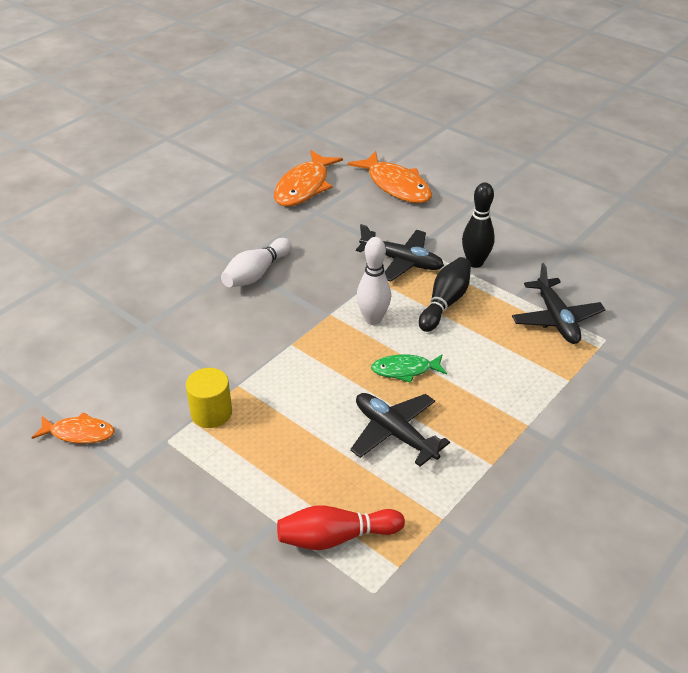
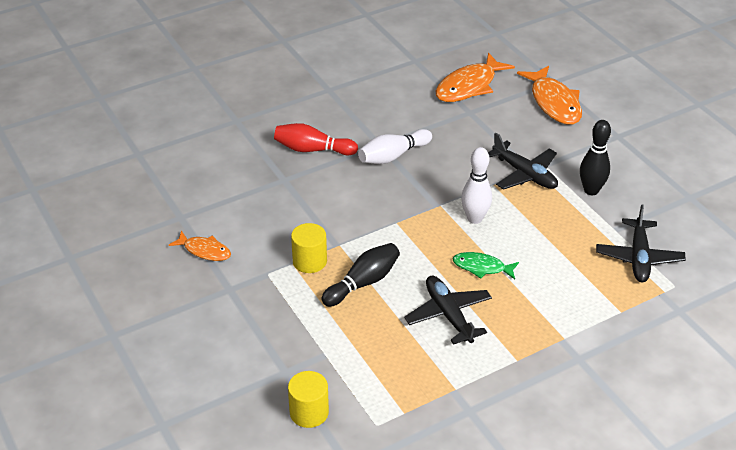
camera: 20 degrees right, 0 degrees up
(286, 602) = (309, 412): none -> yellow cylinder
(336, 537) = (366, 378): red bowling pin -> red bowling pin (312, 150)
(445, 303) = (545, 219): black bowling pin -> black bowling pin (363, 283)

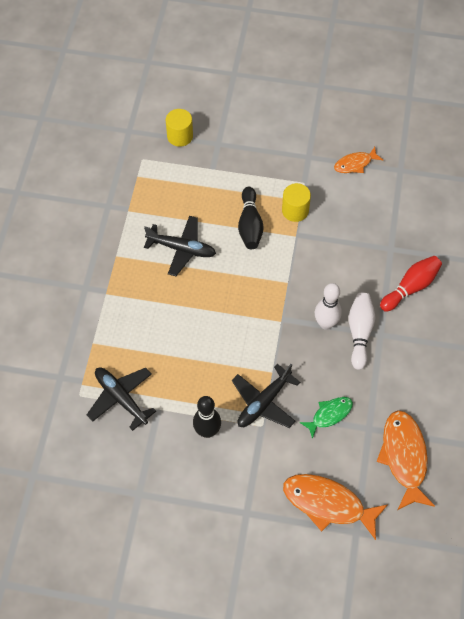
camera: 130 degrees right, 20 degrees up
(475, 218) = (248, 331): white bowling pin -> white bowling pin (326, 323)
(482, 267) = (201, 298): green fish -> green fish (329, 415)
(525, 174) = (263, 402): black plane -> black plane turned 45 degrees counterclockwise

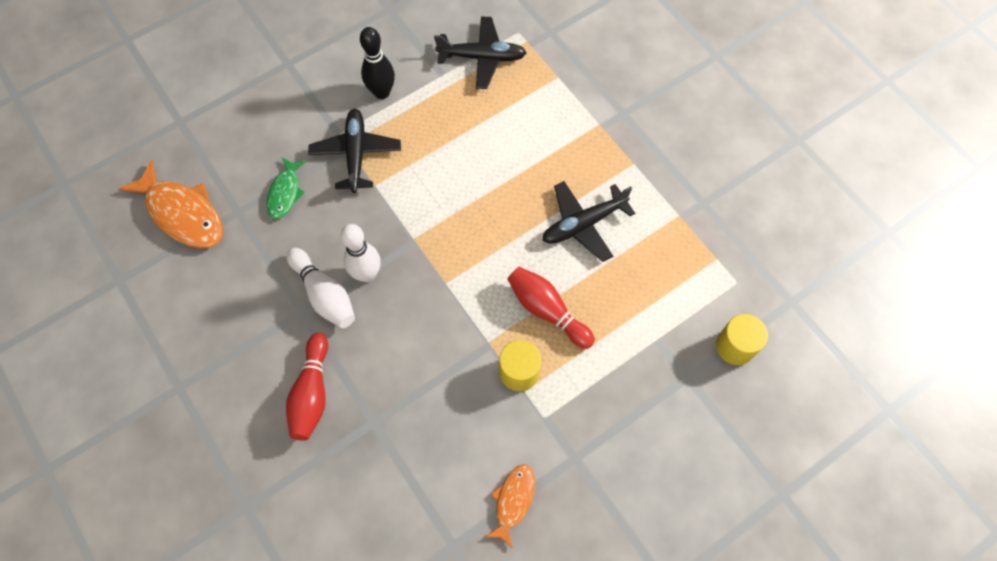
camera: 135 degrees right, 5 degrees up
(250, 225) = (547, 310): black bowling pin -> red bowling pin
(328, 504) = (222, 122): orange fish -> none

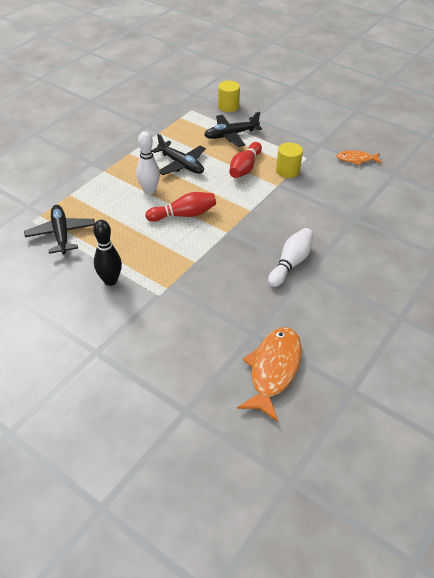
camera: 110 degrees left, 20 degrees down
(285, 193) = (224, 310): green fish -> none
(312, 393) = (357, 249): red bowling pin -> red bowling pin (184, 215)
(356, 154) = (172, 279): black plane -> black plane (231, 135)
(367, 274) = (264, 247): white bowling pin -> white bowling pin (149, 191)

